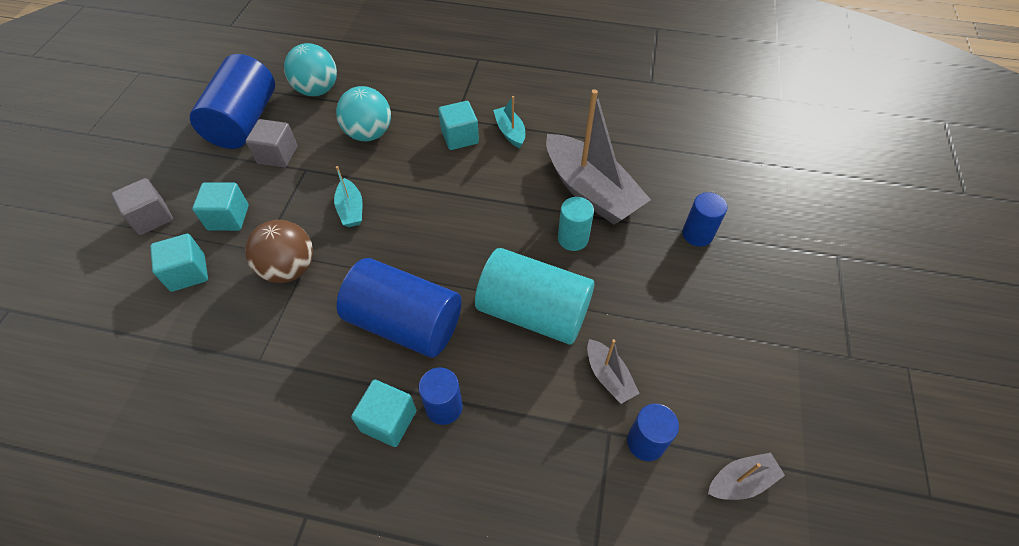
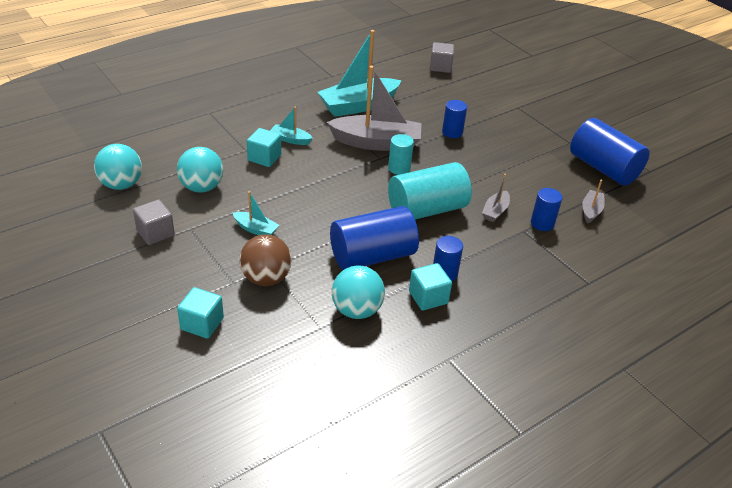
camera: 50 degrees left, 15 degrees down
(152, 217) = (120, 318): grey cube -> grey cube (440, 67)
(228, 217) = (179, 282): turquoise cube -> none
(244, 121) = (94, 230): blue cylinder -> blue cylinder (603, 168)
(309, 372) = (356, 310): none -> turquoise ball
(608, 376) = (495, 211): grey boat -> grey boat turned 105 degrees clockwise
(631, 134) = (358, 105): none -> turquoise boat

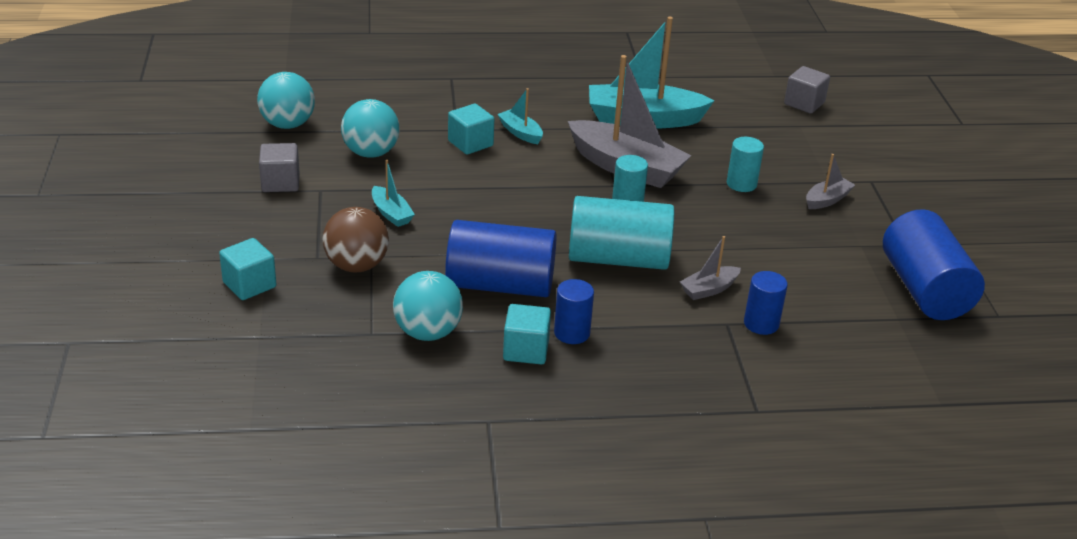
camera: 30 degrees right, 5 degrees down
(452, 132) = (741, 184): blue cylinder -> turquoise cylinder
(591, 211) = (849, 332): grey boat -> grey boat (827, 200)

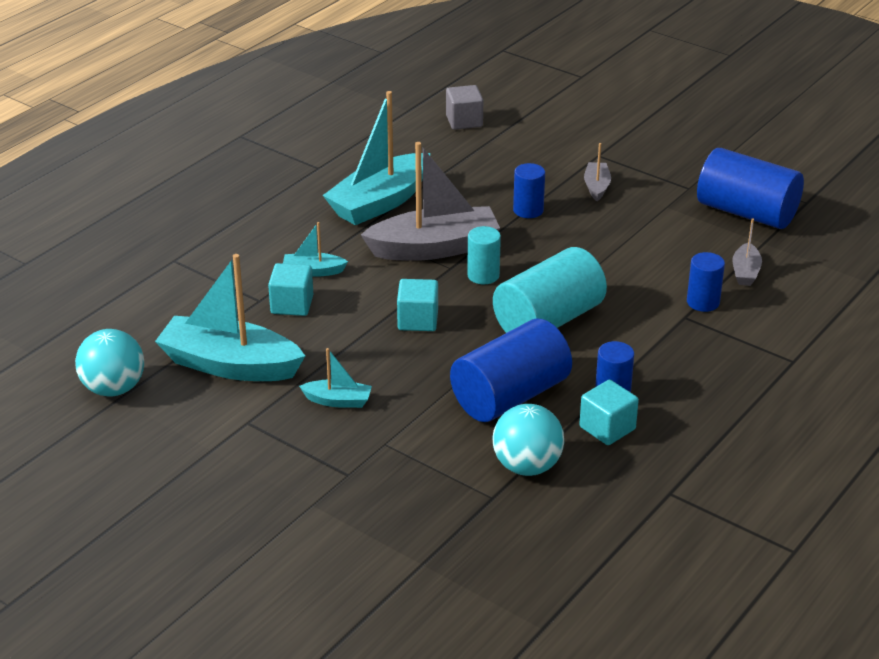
camera: 45 degrees left, 0 degrees up
(249, 285) = (340, 533): turquoise cube -> turquoise cube (418, 320)
(280, 183) = (205, 439): grey cube -> none
(356, 265) = (389, 458): brown ball -> none
(371, 153) = (230, 365): turquoise ball -> turquoise boat
(709, 289) = (636, 301): grey boat -> grey boat (745, 272)
(741, 184) = (528, 210): turquoise cylinder -> blue cylinder

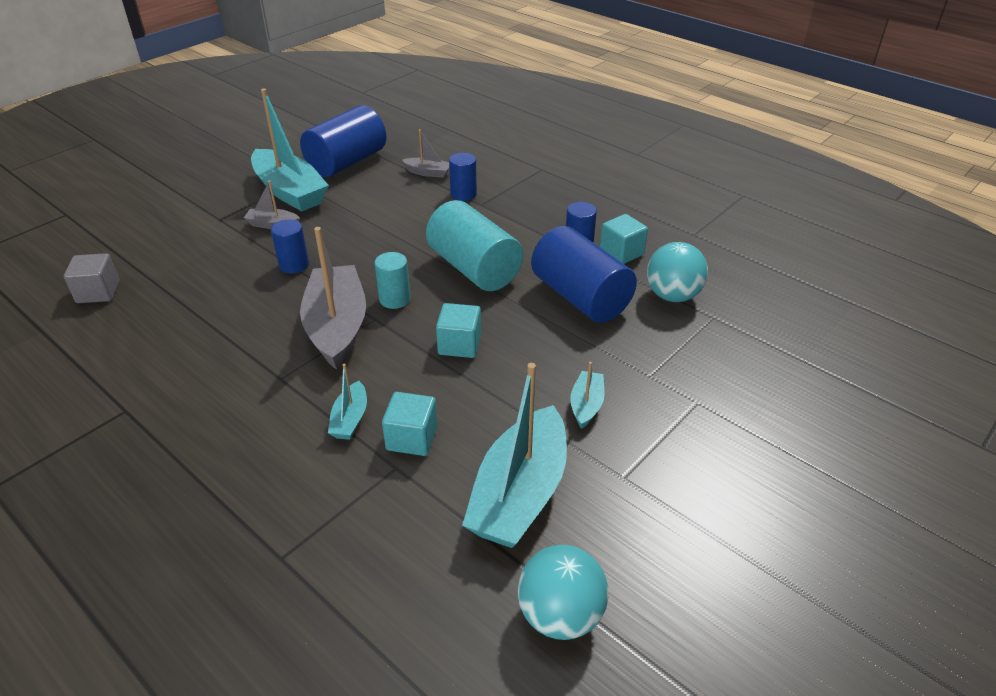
camera: 85 degrees left, 5 degrees up
(380, 202) = (231, 361): turquoise boat -> turquoise boat (290, 191)

